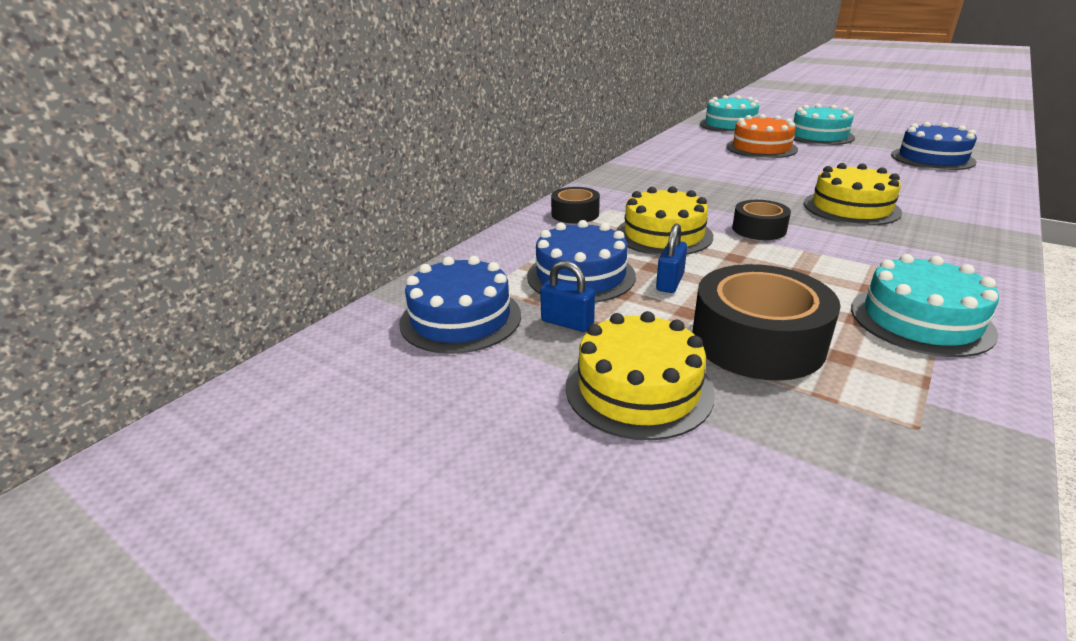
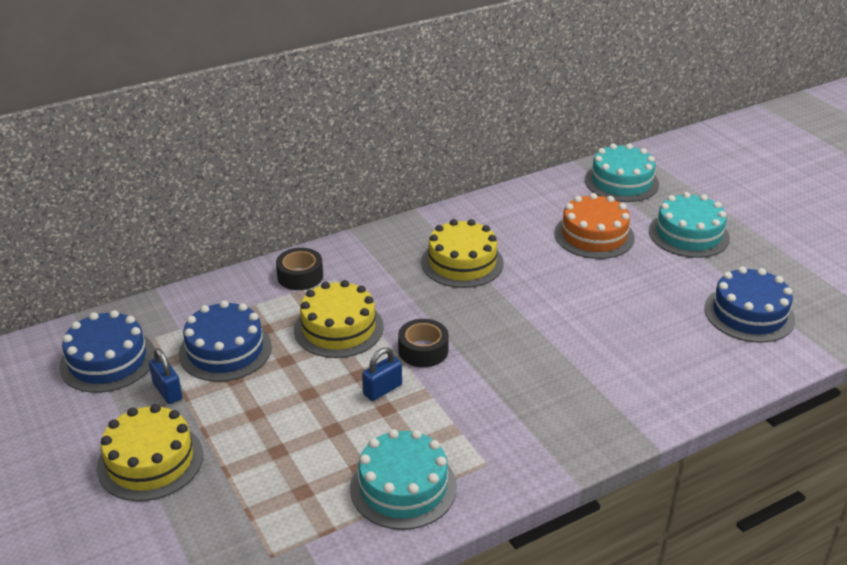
camera: 25 degrees right, 5 degrees up
(670, 282) = (278, 381): blue padlock -> blue padlock (382, 390)
(757, 341) = (267, 456): black tape -> none
(851, 207) = (544, 354): yellow cake -> yellow cake (462, 262)

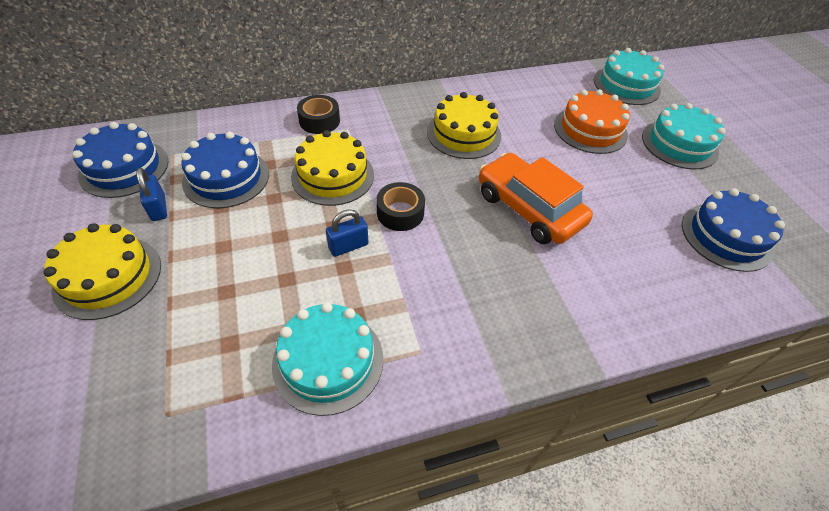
camera: 10 degrees right, 15 degrees up
(551, 323) = (528, 208): none -> orange car

